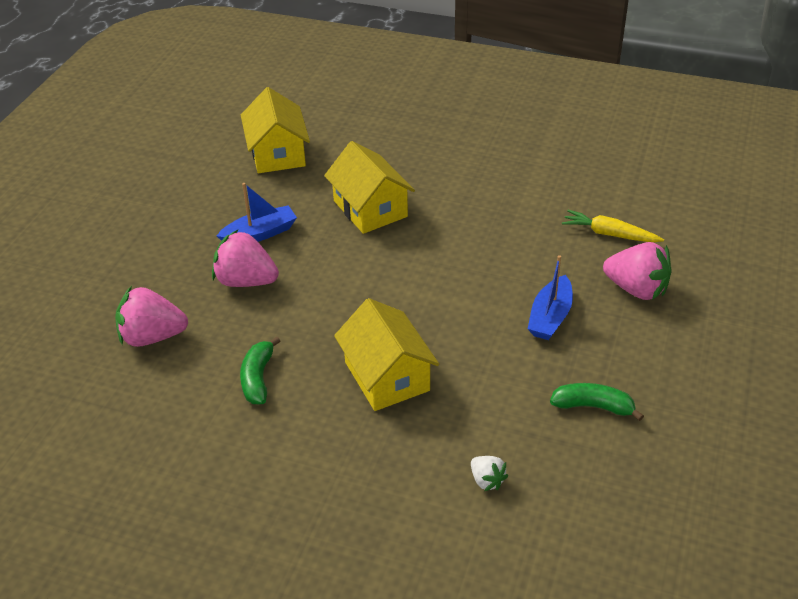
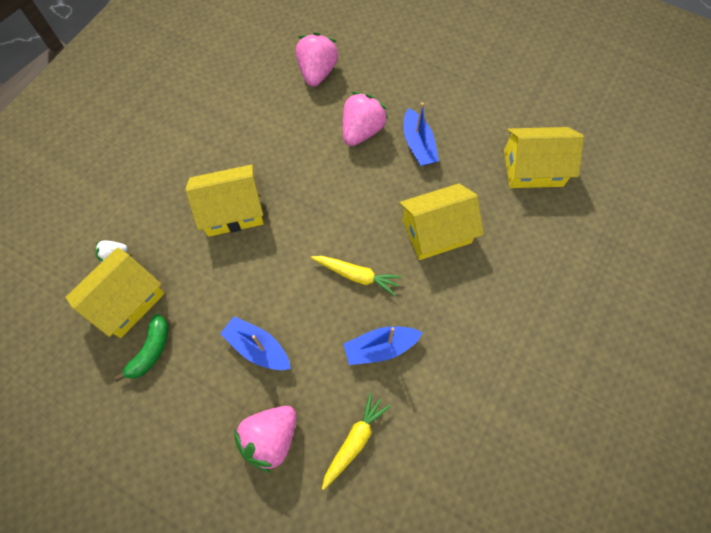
camera: 100 degrees right, 25 degrees up
(258, 378) = (257, 130): green banana -> none
(440, 257) = (356, 275): none -> yellow carrot
(512, 230) = (380, 347): none -> blue boat
(542, 448) = (126, 301): none -> yellow house

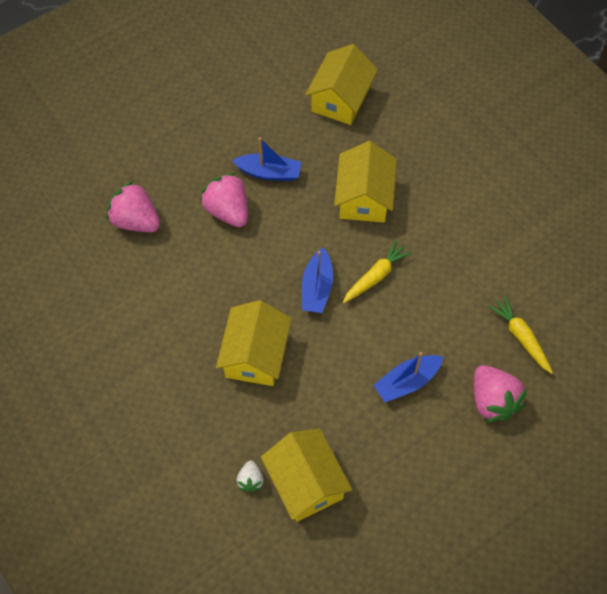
camera: 65 degrees left, 5 degrees down
(151, 351) = (368, 475): green banana -> none
(380, 347) = (450, 285): blue boat -> blue boat (317, 288)

